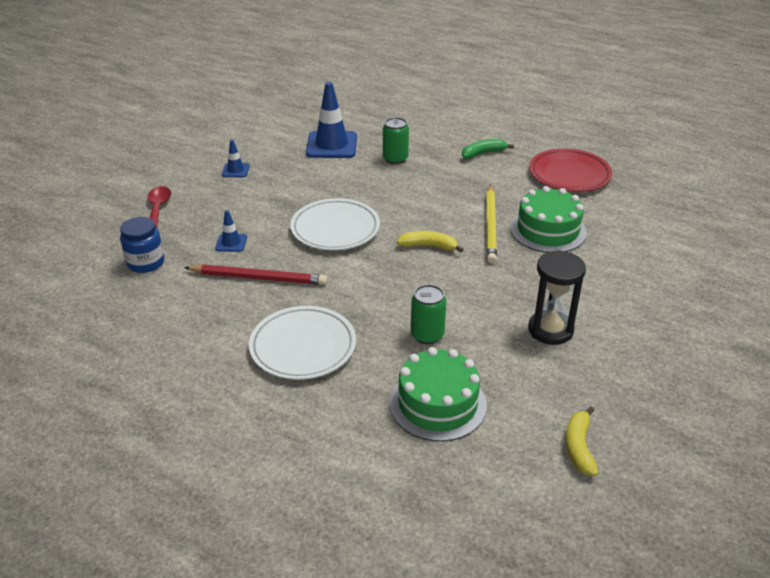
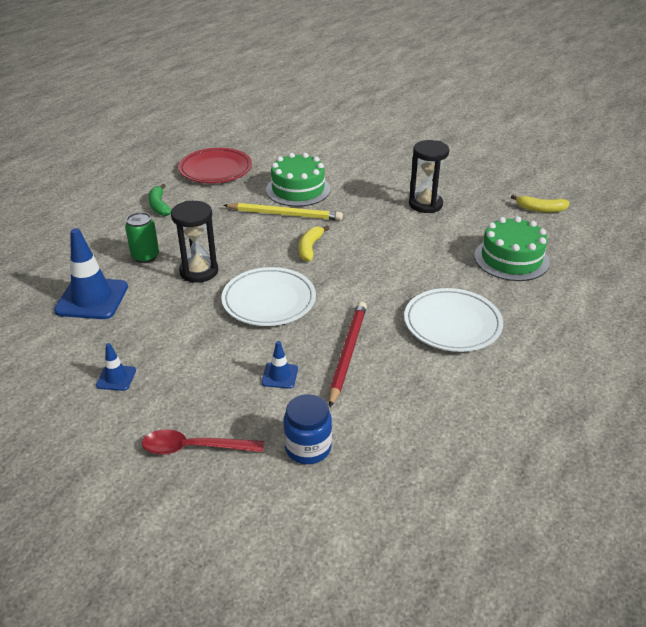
camera: 85 degrees left, 0 degrees up
(376, 187) = (199, 271): none -> black hourglass
(427, 335) = (433, 258): green can -> none

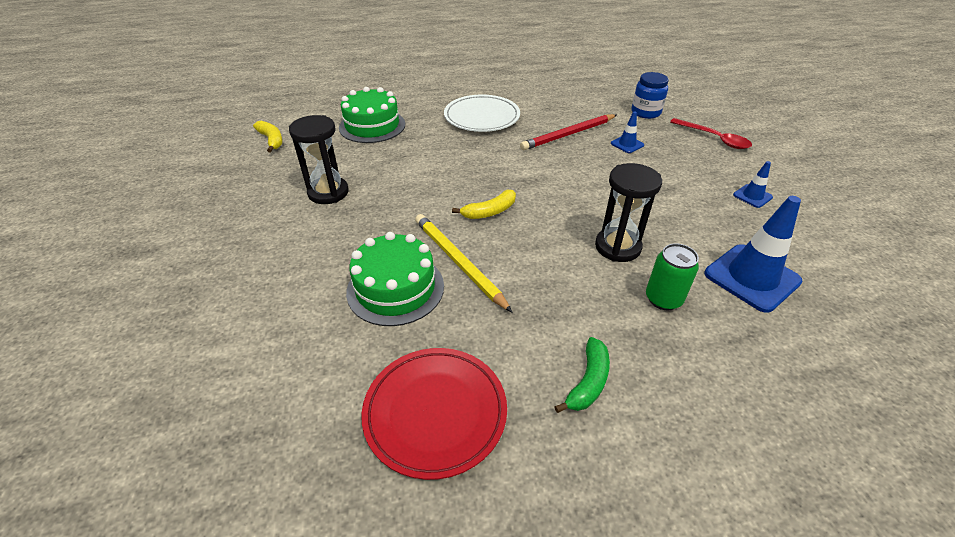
camera: 135 degrees left, 5 degrees up
(269, 300) = (581, 189): white plate -> none

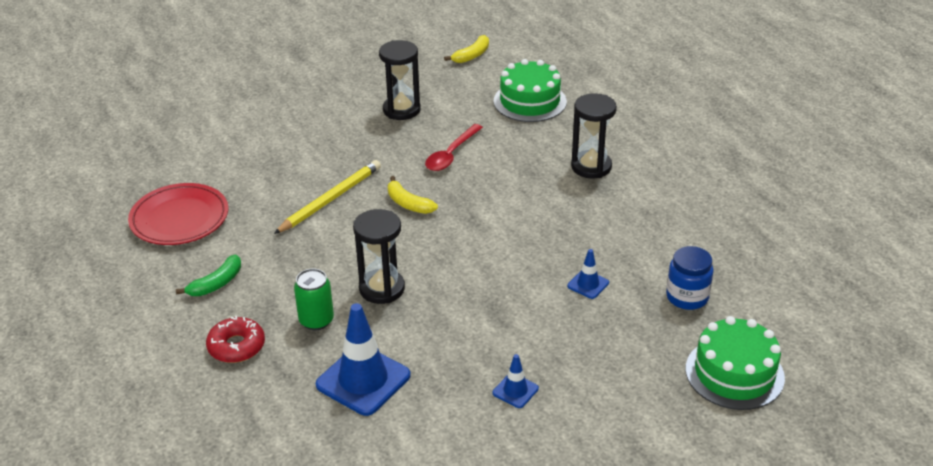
camera: 75 degrees right, 5 degrees down
(395, 288) = (290, 175): green cake -> green cake (734, 373)
(482, 117) = (591, 167): white plate -> black hourglass
(568, 134) = (586, 236): red pencil -> none
(588, 382) = (216, 284): green banana -> green banana turned 60 degrees counterclockwise
(707, 373) = (236, 346): none -> red donut
(714, 138) = (646, 362): red spoon -> red spoon (451, 154)

